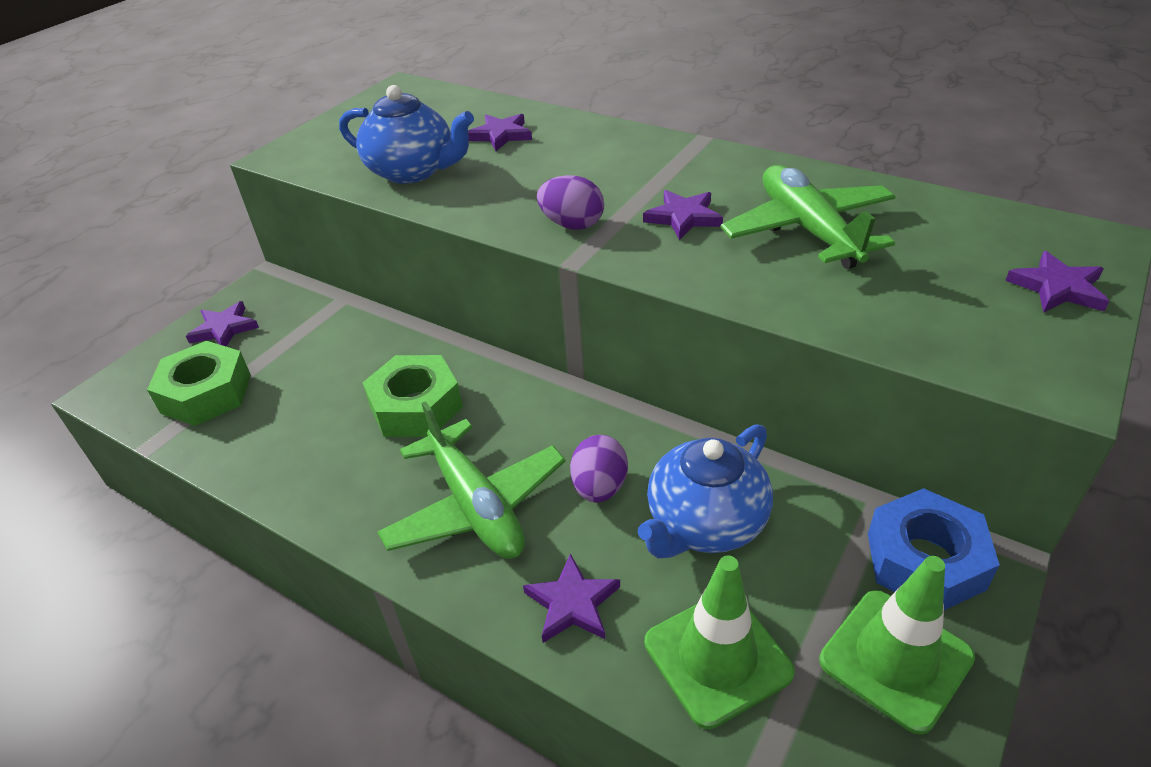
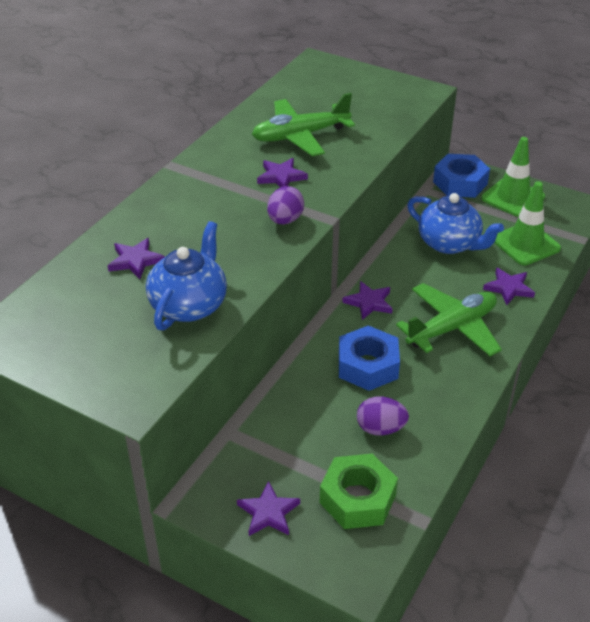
camera: 95 degrees left, 0 degrees up
(416, 407) = (368, 366): green nut -> blue nut
(599, 487) = (430, 280): purple egg -> purple egg (380, 428)
(1057, 288) = (357, 78): purple star -> purple star (369, 302)

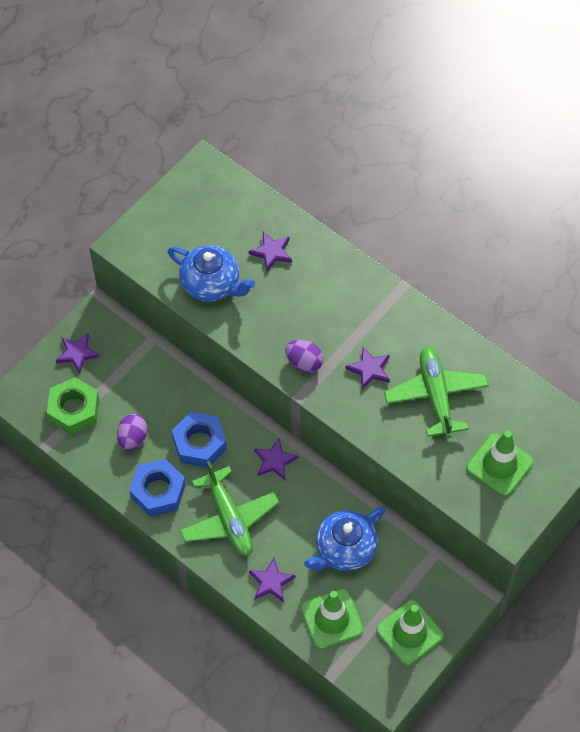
camera: 100 degrees right, 20 degrees up
(362, 98) = (499, 465): none -> green traffic cone
(460, 183) = (443, 588): blue nut -> blue nut (158, 491)

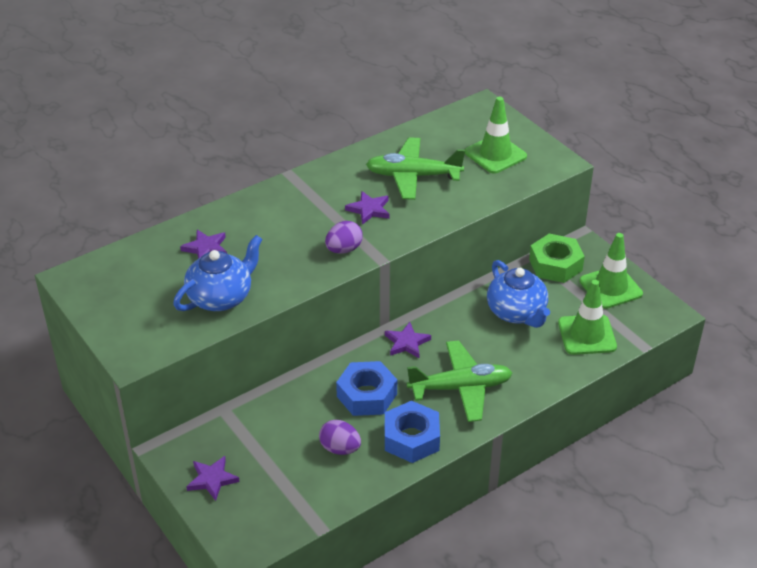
camera: 75 degrees left, 20 degrees down
(74, 410) = (284, 494): green nut -> green nut (555, 265)
(271, 582) = (538, 370): purple star -> none

